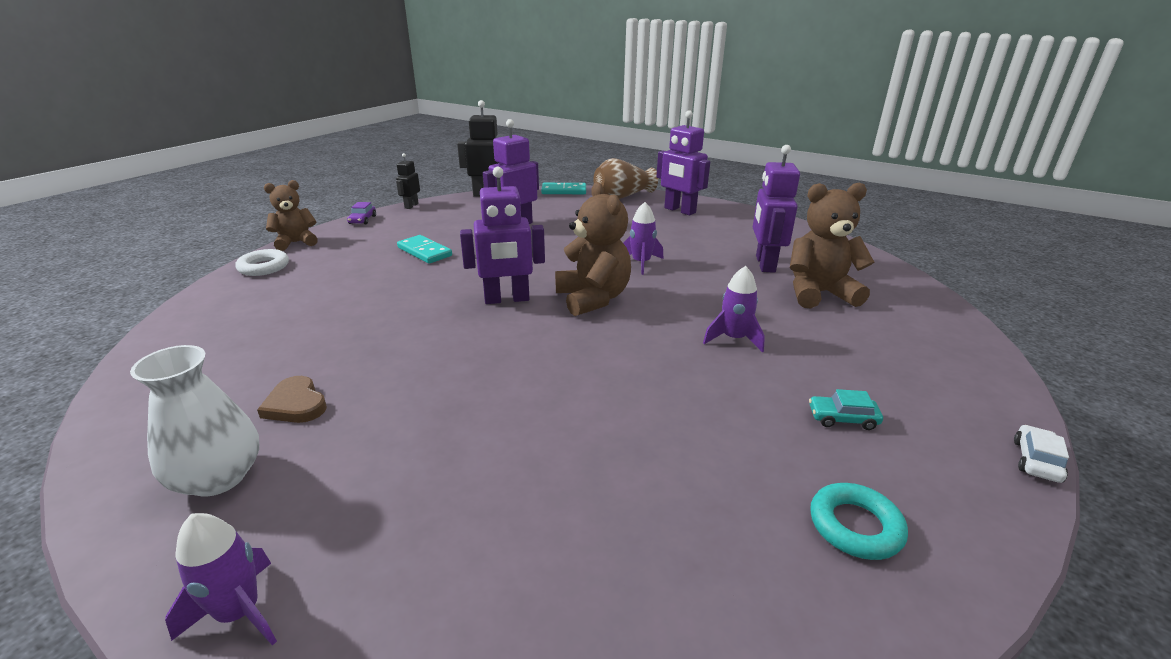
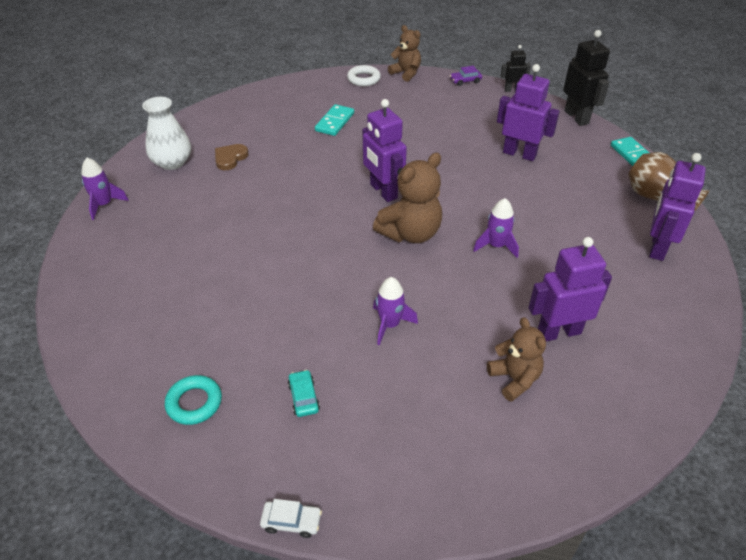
camera: 70 degrees right, 15 degrees up
(424, 252) = (432, 129): turquoise domino -> turquoise domino (335, 122)
(819, 293) = (514, 379): brown teddy bear -> brown teddy bear, size x0.65

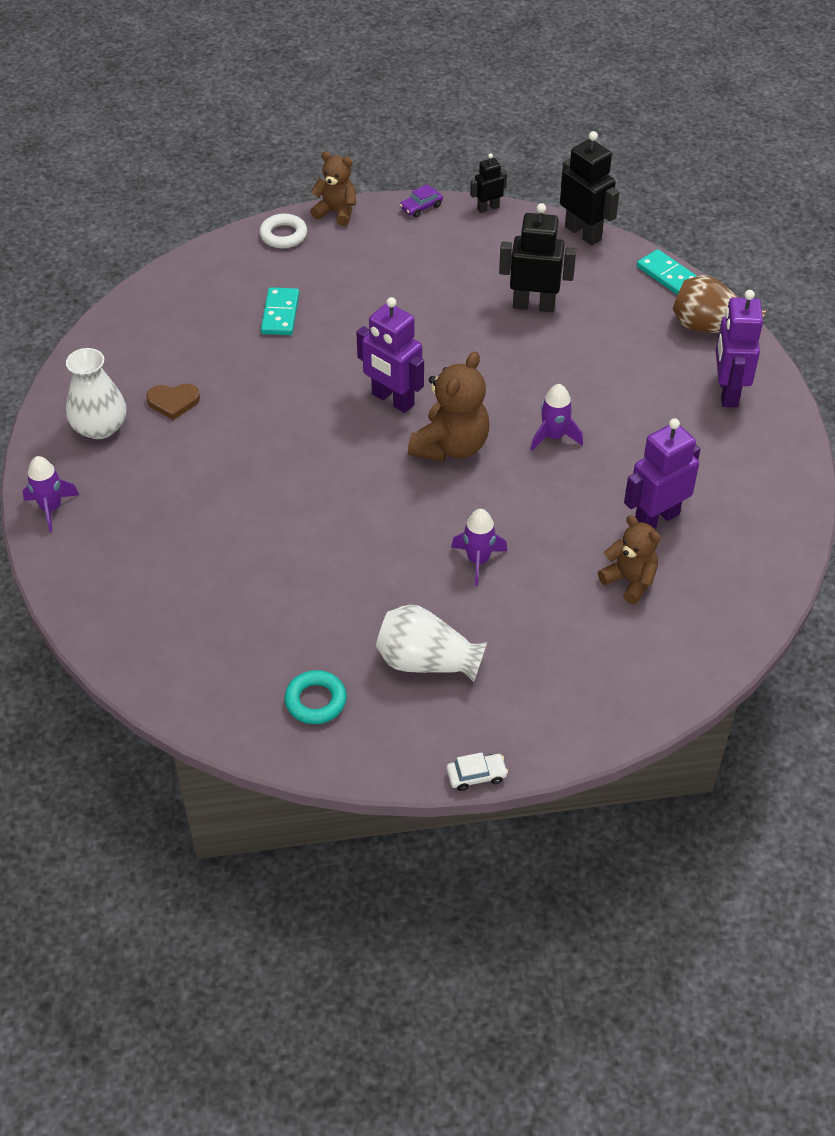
camera: 20 degrees left, 5 degrees up
(230, 158) = (173, 402): brown heart -> brown heart turned 105 degrees counterclockwise
(303, 397) = (426, 662): turquoise car -> white vase
(519, 154) = (533, 305): purple robot -> black robot

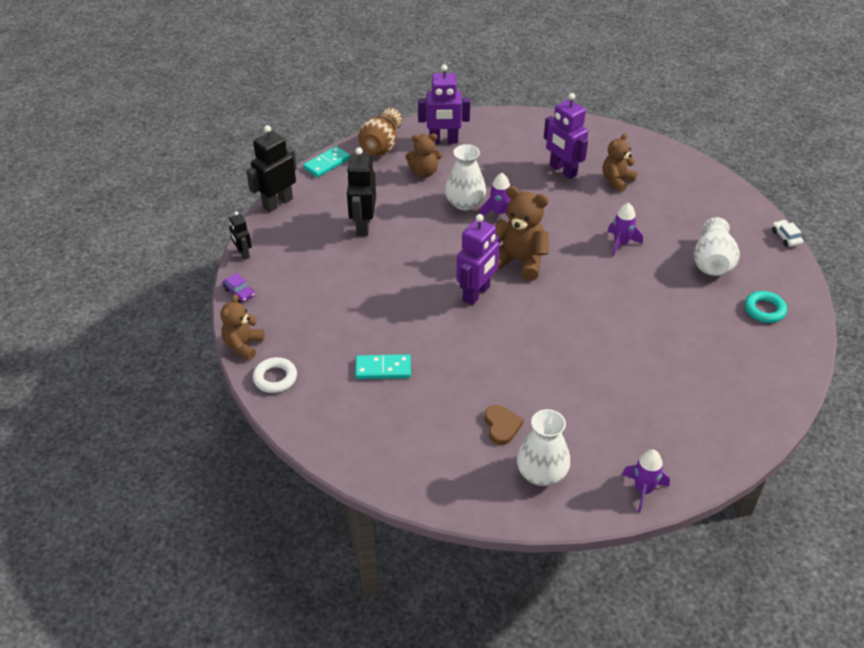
camera: 95 degrees left, 5 degrees down
(578, 403) = (465, 203): none -> white vase
(649, 367) = (424, 172): none -> brown teddy bear

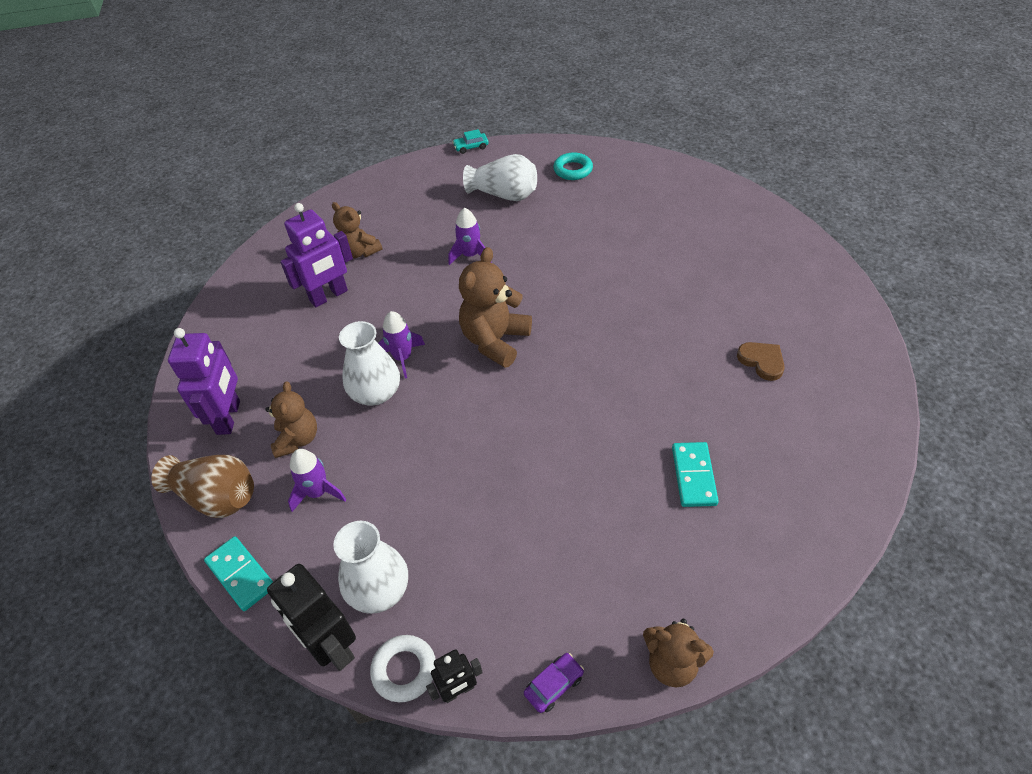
camera: 85 degrees left, 5 degrees up
(275, 378) = (731, 608): white ring -> white ring (404, 670)
(363, 226) = (408, 513): black robot -> none
(476, 294) = (553, 381): purple robot -> none
(502, 426) = (762, 361): brown heart -> brown heart turned 60 degrees clockwise
(541, 473) = (817, 331): white vase -> white vase (379, 589)
(643, 490) = (815, 262): purple rocket -> purple rocket (318, 492)
(786, 237) = (471, 147): white car -> turquoise car

